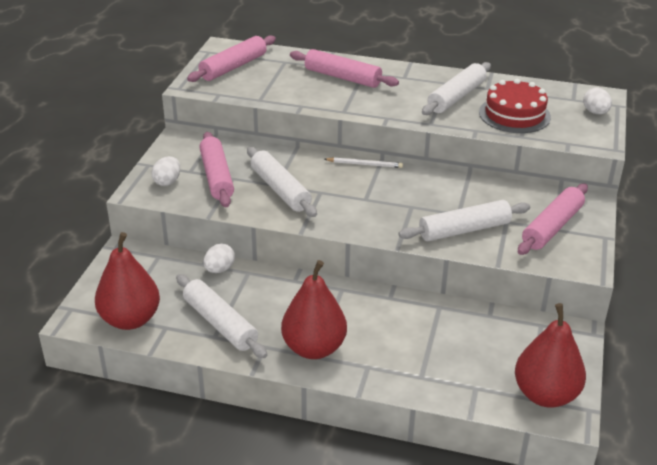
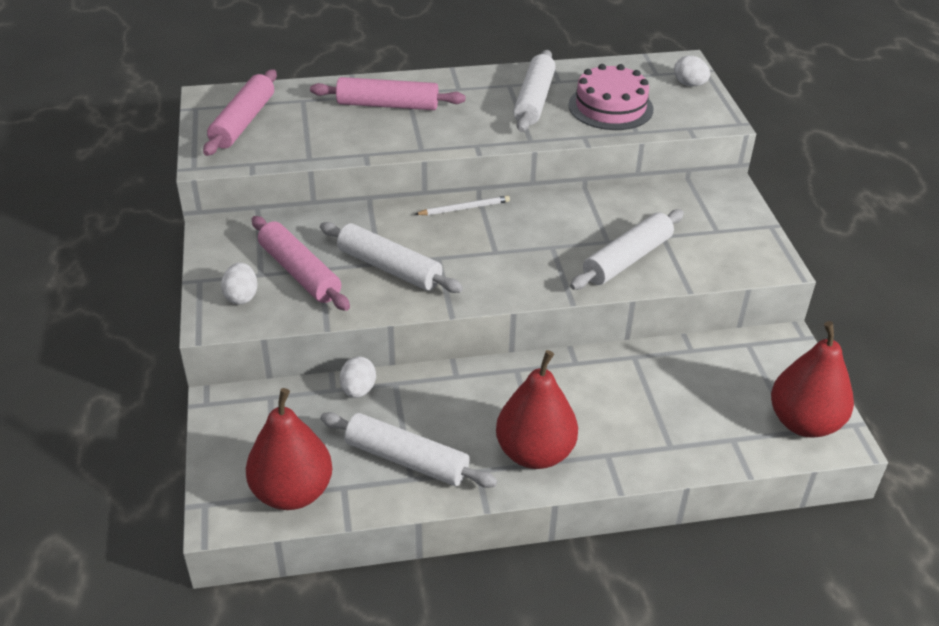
camera: 25 degrees left, 5 degrees up
(514, 114) = (610, 107): red cake -> pink cake
(552, 227) = (712, 229): pink rolling pin -> none

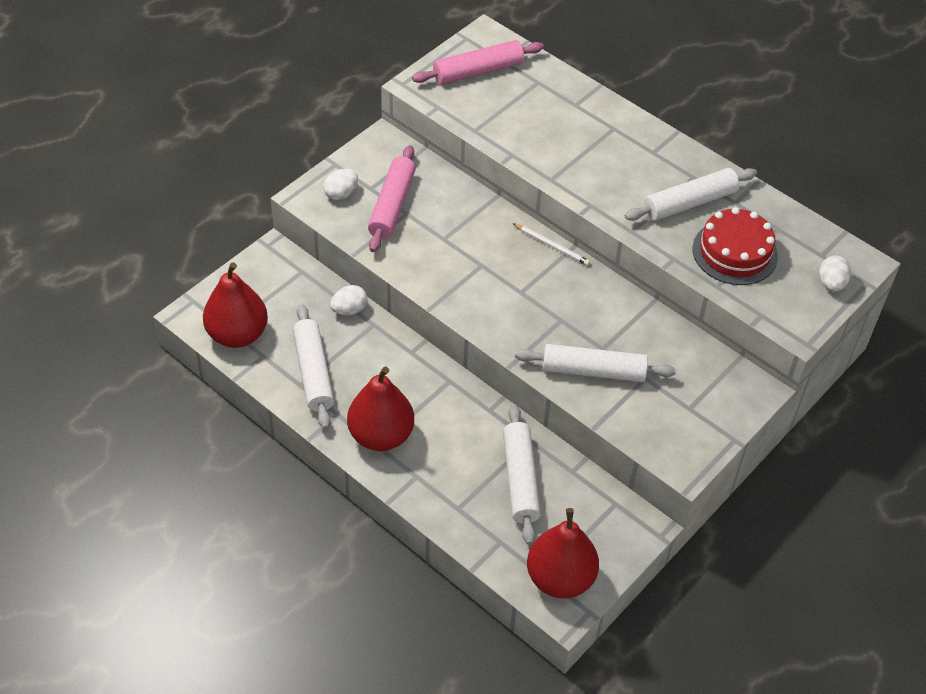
camera: 50 degrees right, 10 degrees up
(388, 105) = (585, 128): pink rolling pin -> none
(389, 268) = (444, 247): white rolling pin -> white rolling pin (520, 479)
(610, 107) = (734, 252): pink cake -> red cake

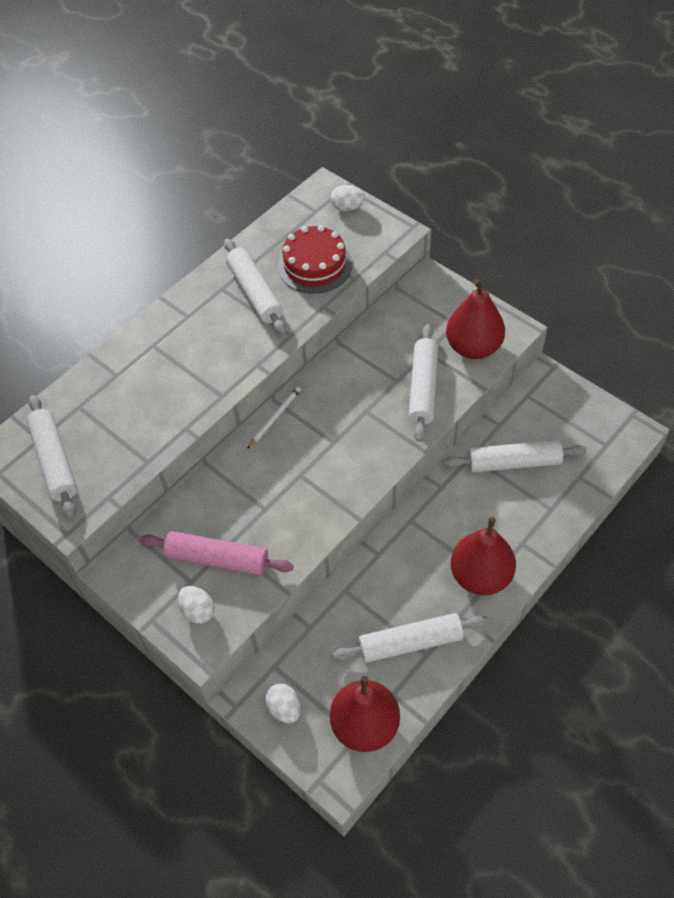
camera: 85 degrees left, 5 degrees up
(349, 310) = (327, 614): white egg -> white egg (284, 708)
(478, 71) = (54, 461): pink rolling pin -> white rolling pin
(560, 578) = (606, 434): red pear -> red pear (473, 347)

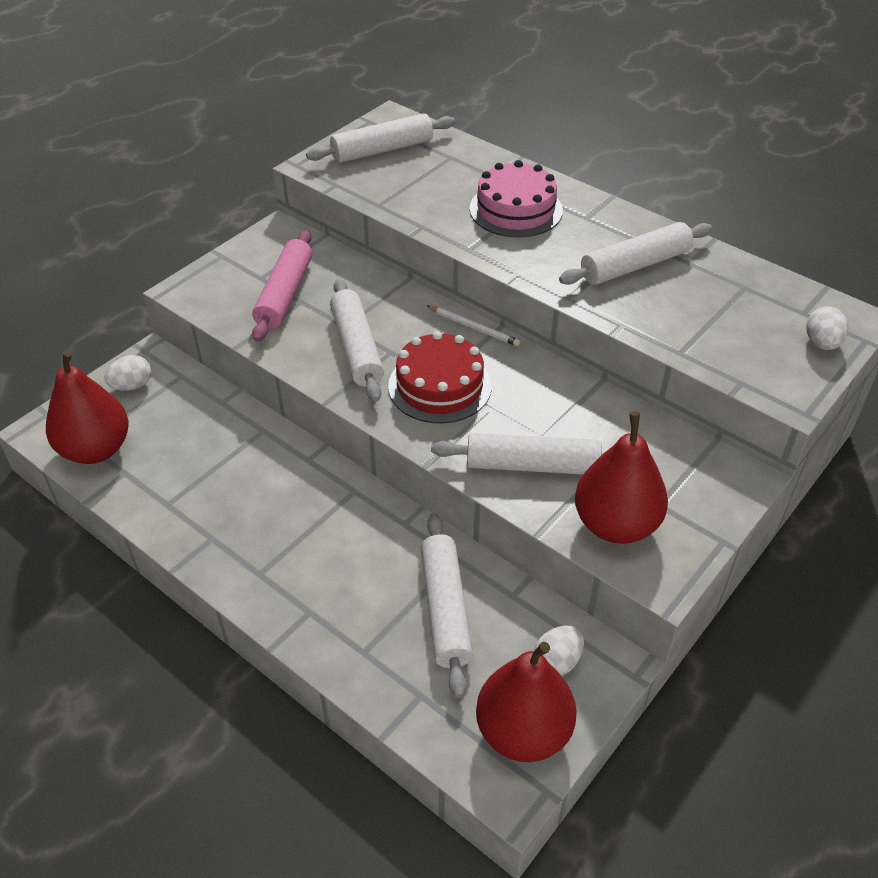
camera: 85 degrees right, 10 degrees down
(170, 362) = (516, 209): none -> pink cake
(198, 611) = (225, 285): white egg -> white egg (557, 662)
(315, 265) = (697, 315): red cake -> red cake (439, 386)
(410, 642) = (185, 489): white rolling pin -> white rolling pin (357, 348)
(480, 576) = (265, 562): red pear -> red pear (523, 732)

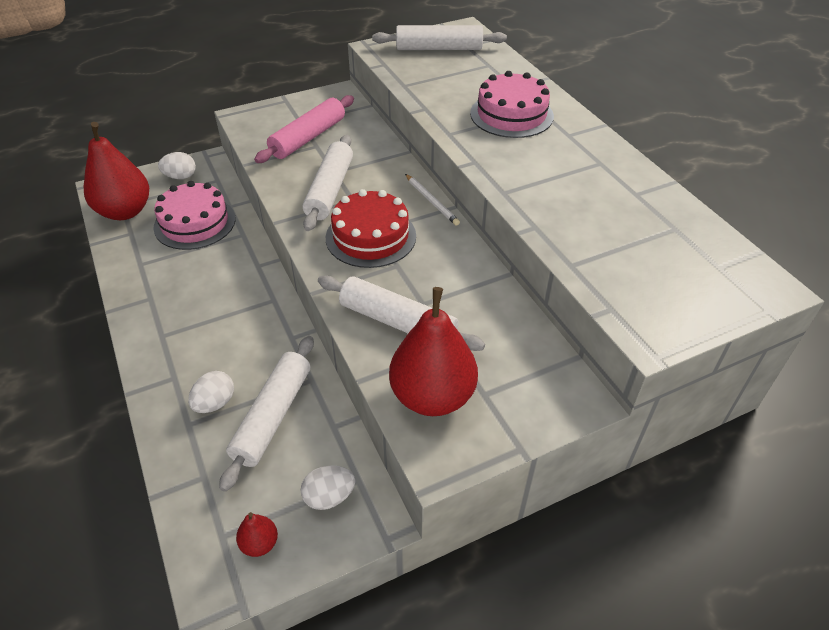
camera: 25 degrees right, 0 degrees up
(195, 435) = (195, 223): none -> pink cake
(523, 732) = (259, 543): red pear -> red pear, size x0.44
(635, 265) = (583, 183): white rolling pin -> none
(821, 343) = (719, 299): white egg -> white egg (215, 403)

